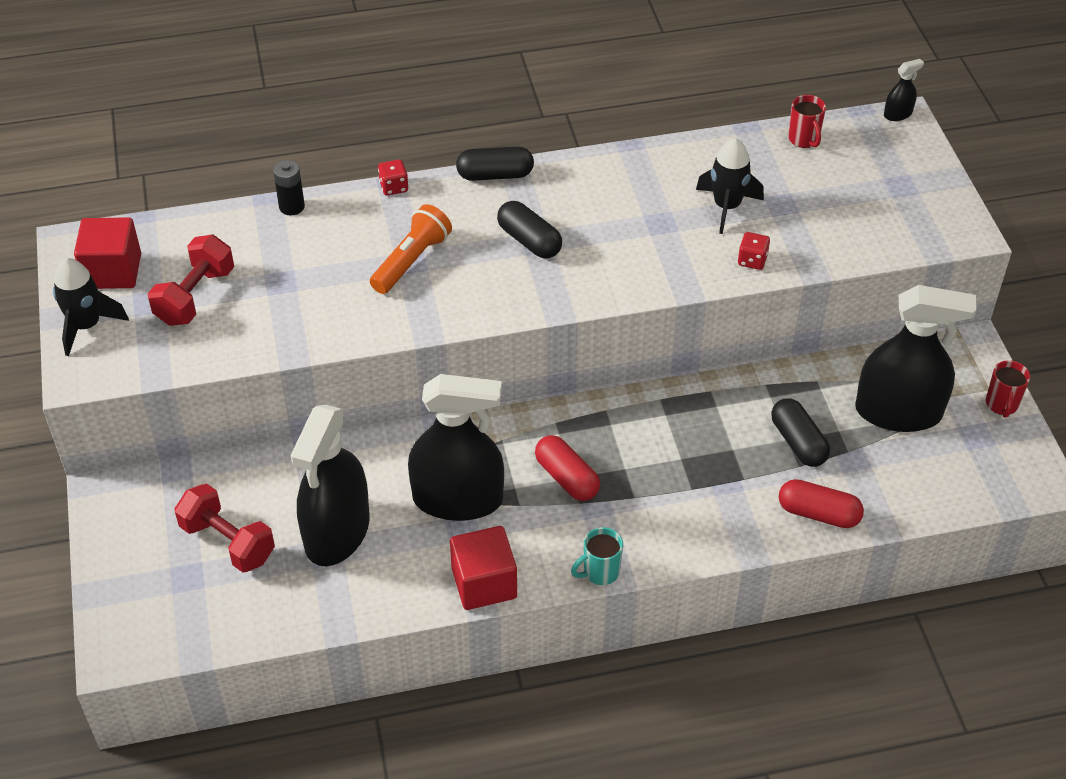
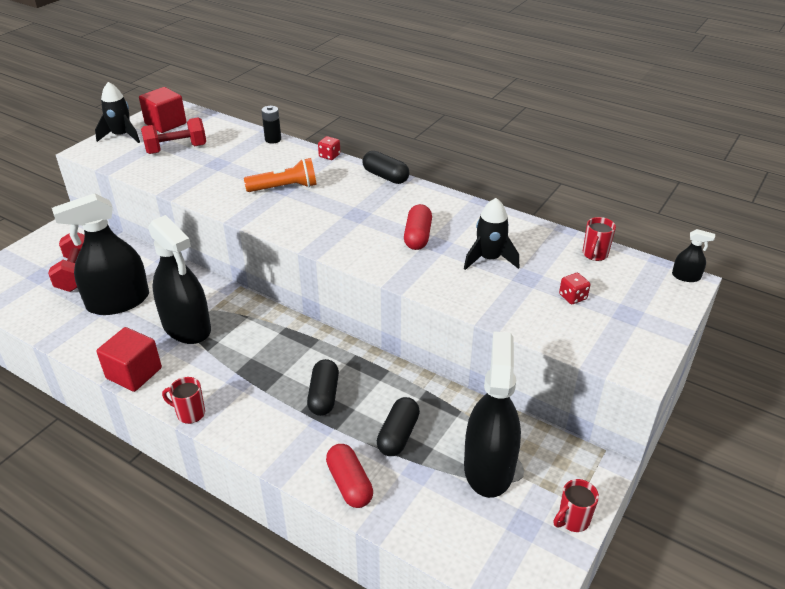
camera: 45 degrees right, 10 degrees down
(529, 241) = (354, 212): black capsule -> black capsule (324, 396)
(567, 478) = (249, 356): red capsule -> red capsule (418, 236)
(600, 572) = (190, 413): turquoise mug -> red mug
(752, 260) = (461, 293): red dice -> red dice (572, 297)
(898, 412) = (488, 467): black spray bottle -> black spray bottle turned 135 degrees counterclockwise

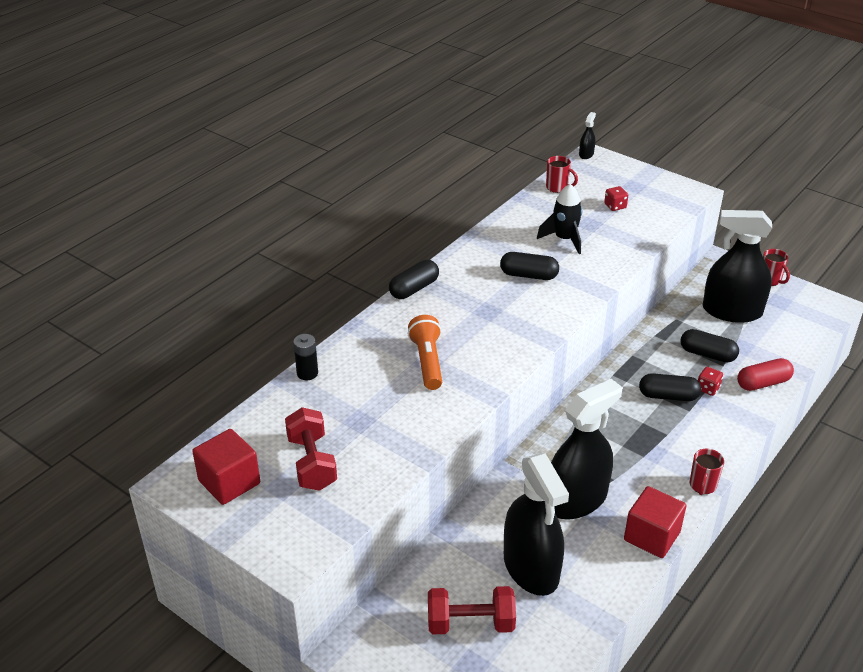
camera: 85 degrees left, 0 degrees up
(121, 136) = (255, 528): black rocket -> none
(329, 156) = (360, 327): red dice -> red dice (708, 388)
(418, 236) = (528, 275): red capsule -> black capsule

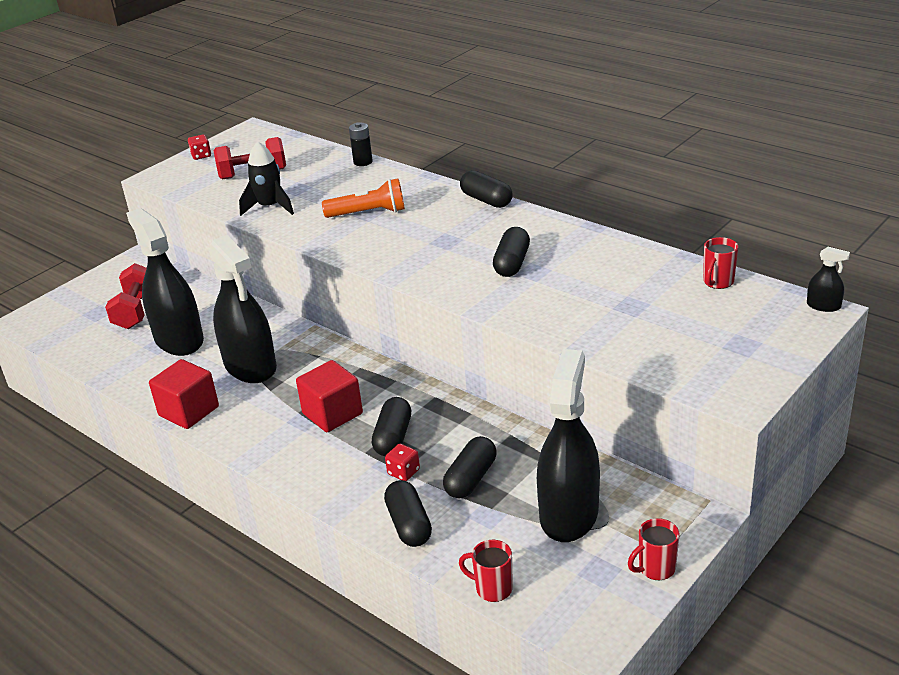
camera: 95 degrees right, 5 degrees down
(229, 482) = (244, 147): red cube -> red cube (332, 413)
(531, 568) = (179, 340): black spray bottle -> black spray bottle turned 75 degrees clockwise
(564, 239) = (591, 287): black rocket -> black rocket (270, 207)
(615, 206) = (680, 326): red dice -> red dice (201, 156)
(702, 486) = (244, 452): red mug -> red mug (492, 589)
(763, 383) = (409, 525): red capsule -> black capsule

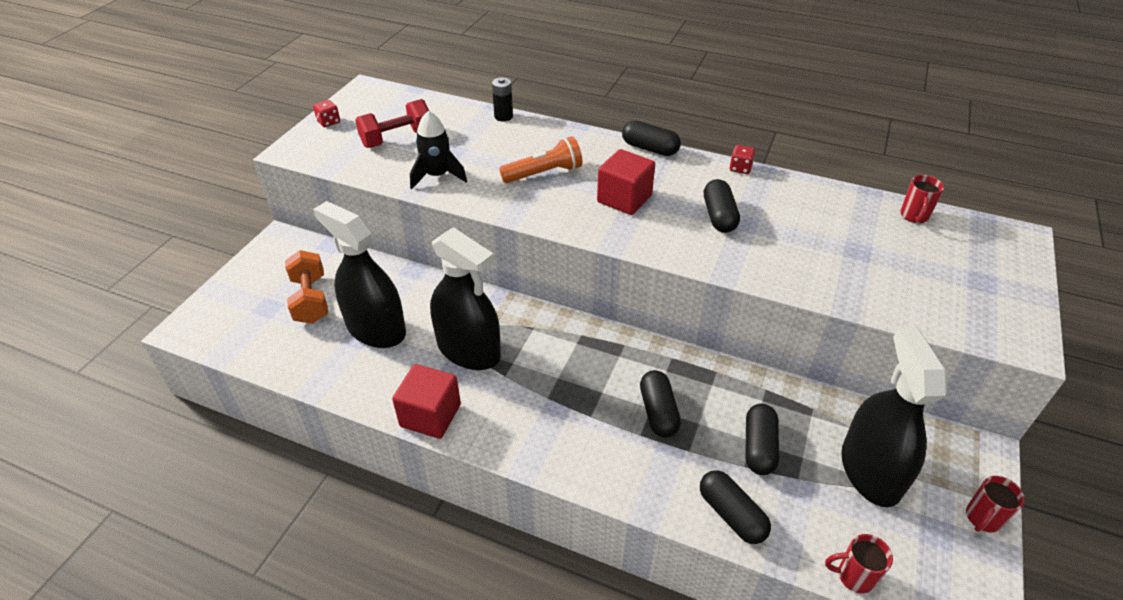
camera: 20 degrees left, 10 degrees up
(136, 311) = (311, 300): red dumbbell -> orange dumbbell
(332, 413) = (583, 393): red cube -> red cube (624, 199)
(403, 472) = (691, 451): red dice -> red dice (740, 168)
(823, 306) = (1017, 230): black spray bottle -> none

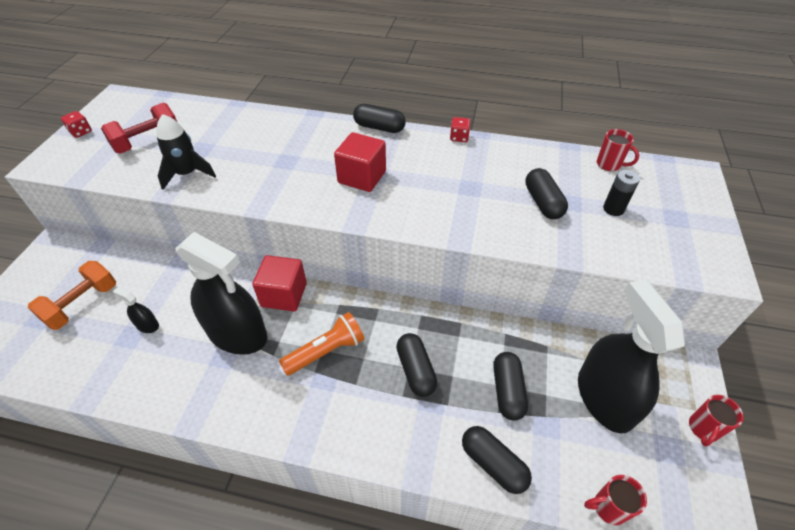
camera: 10 degrees left, 5 degrees up
(311, 300) = (82, 304): orange dumbbell -> orange dumbbell turned 60 degrees clockwise
(376, 329) = (147, 325): black spray bottle -> black spray bottle, size x0.40
(430, 415) = (205, 407): red cube -> red cube (284, 295)
(503, 116) = (246, 111): black battery -> black battery (613, 209)
(544, 173) = (287, 161): orange flashlight -> orange flashlight (326, 351)
(719, 216) = (447, 184): black capsule -> black capsule (543, 202)
(914, 216) = (609, 165): red mug -> red mug turned 60 degrees counterclockwise

